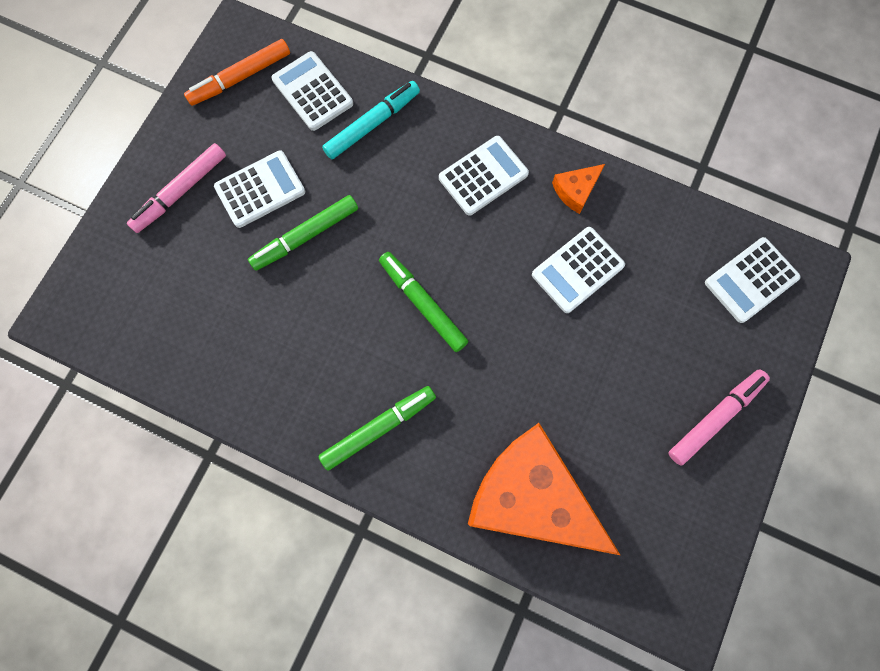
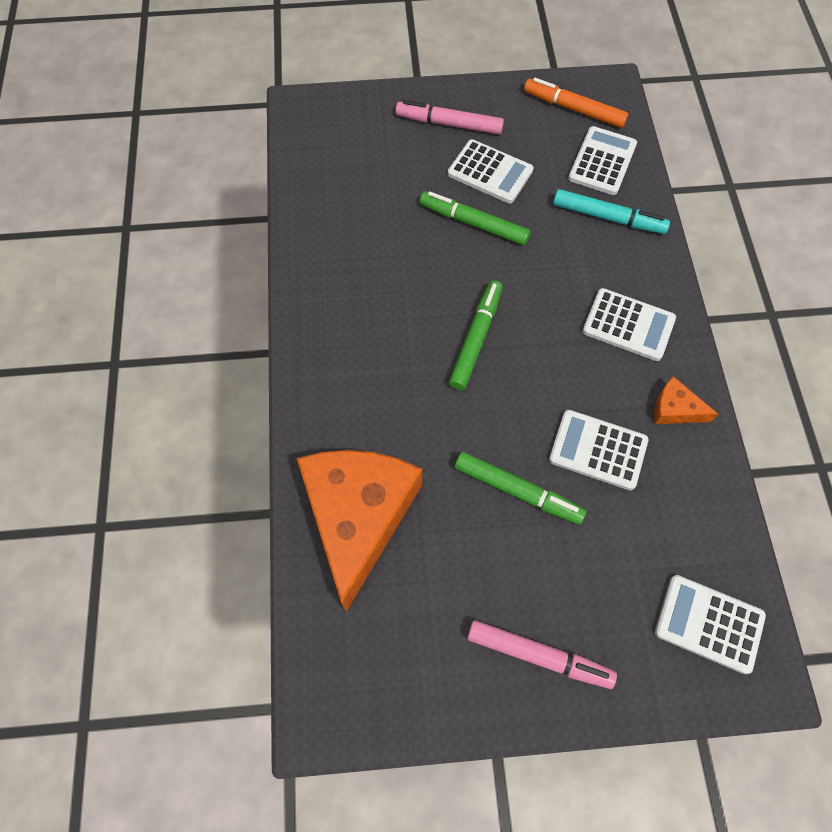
camera: 60 degrees right, 10 degrees down
(379, 428) = (345, 362): green marker -> green marker (517, 491)

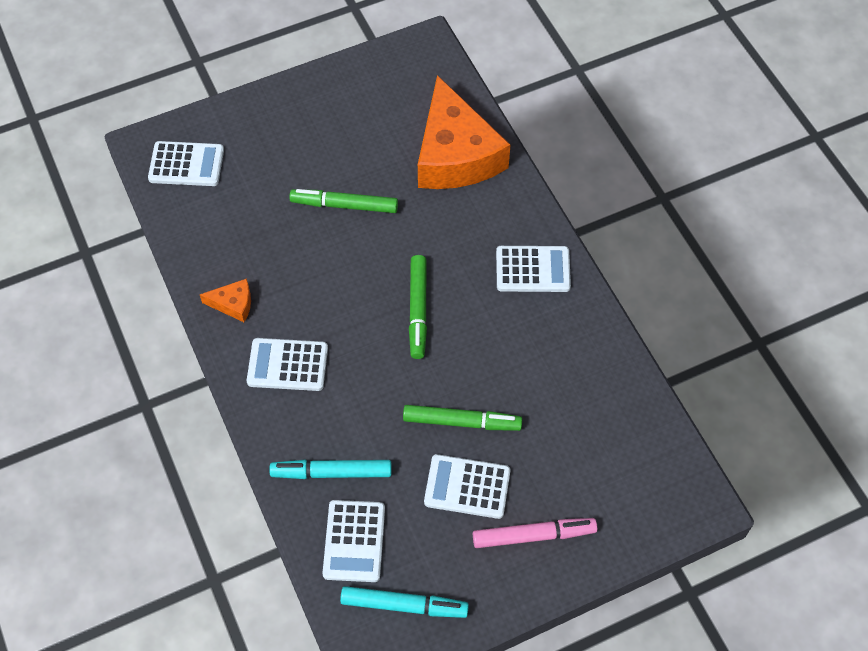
camera: 160 degrees right, 5 degrees down
(538, 656) = (299, 114): pink marker -> none
(574, 109) = (404, 605): orange marker -> turquoise marker
(598, 450) = (290, 253): white calculator -> white calculator (533, 269)

